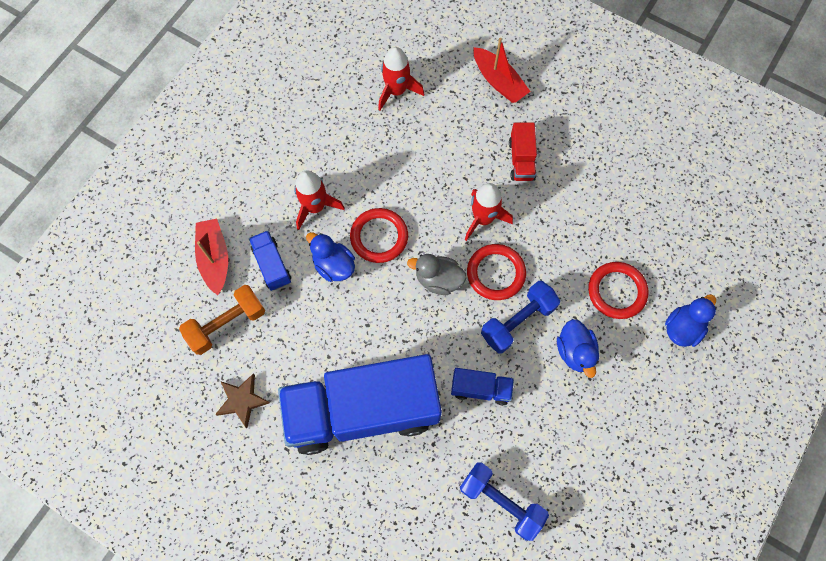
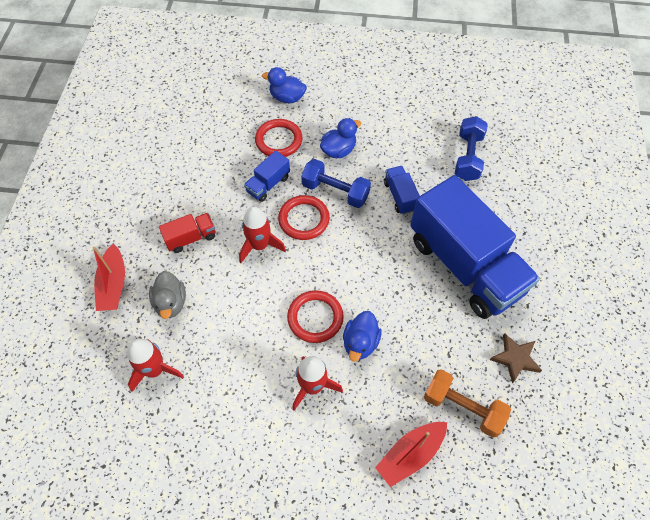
camera: 115 degrees left, 10 degrees down
(272, 265) = (388, 396): blue truck -> blue truck (268, 184)
(438, 280) = (330, 257): grey duck -> grey duck (171, 303)
(498, 81) = (113, 284): red boat -> red boat turned 150 degrees clockwise

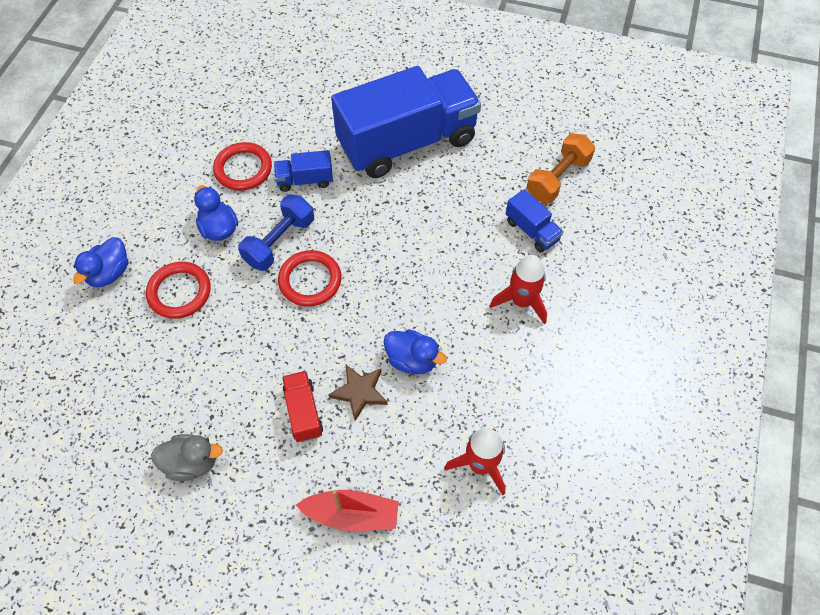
camera: 80 degrees left, 0 degrees up
(171, 303) = (393, 442): grey duck -> grey duck (192, 463)
(260, 245) = (335, 332): red rocket -> none
(268, 184) = (246, 313): blue truck -> blue truck (531, 231)
(315, 318) = (442, 287): red ring -> red ring (243, 169)
(360, 342) = (478, 250): blue duck -> blue duck (412, 360)
(410, 454) = (599, 229): red boat -> none
(468, 157) = (271, 108): blue dumbbell -> none
(515, 358) = (514, 127): brown star -> brown star (360, 392)

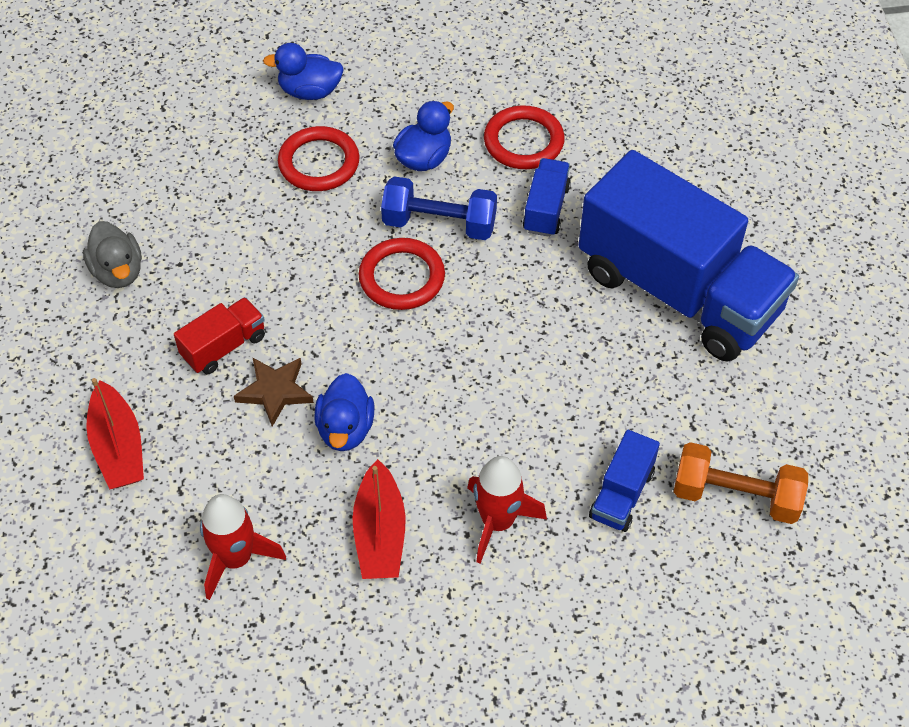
camera: 65 degrees right, 5 degrees down
(305, 180) = (546, 209): blue truck -> blue truck turned 45 degrees clockwise
(500, 370) = (380, 533): none -> red boat

